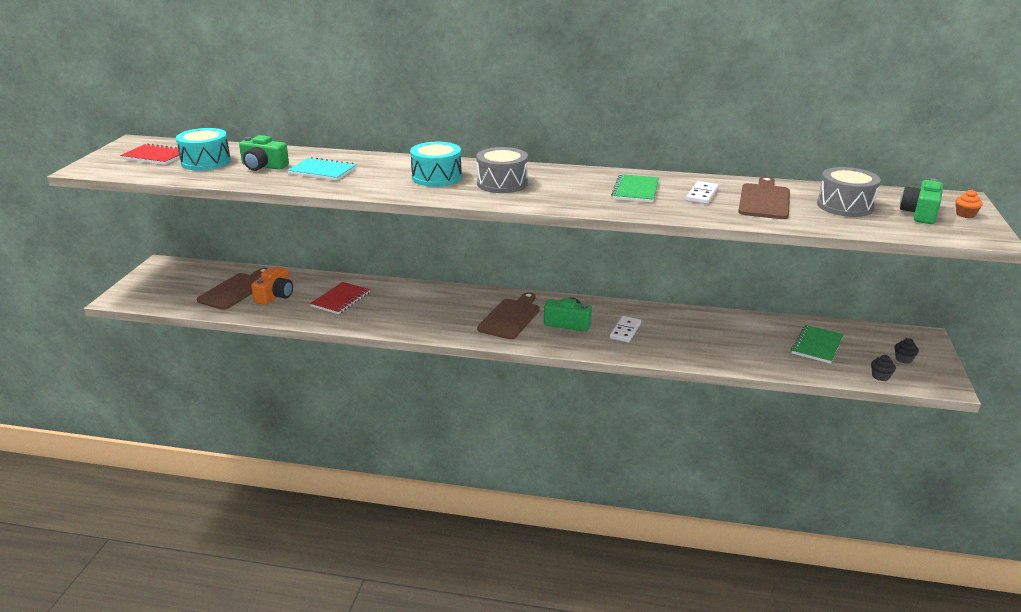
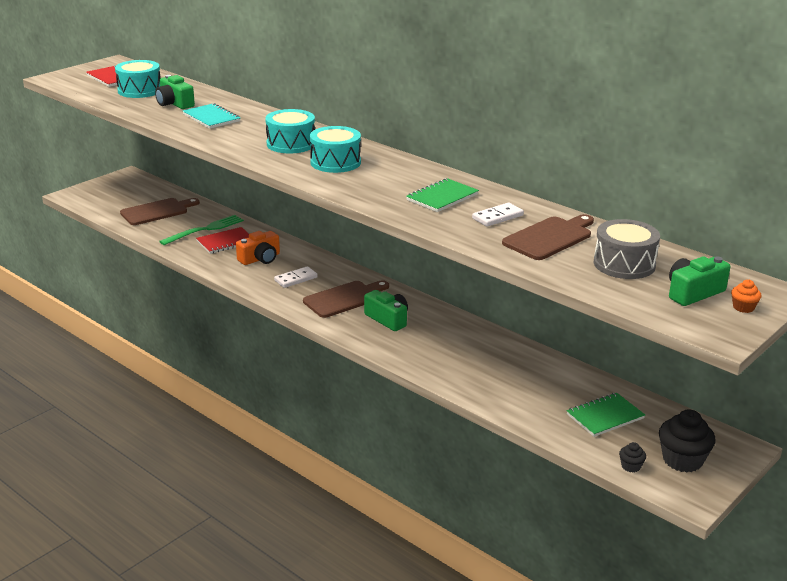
camera: 30 degrees right, 0 degrees up
(275, 295) = (181, 224): orange camera -> orange camera (260, 259)
(306, 294) = (205, 230): none -> green fork
(502, 183) = (335, 162): grey drum -> turquoise drum
(625, 331) = (431, 342): white domino -> white domino (296, 279)
(903, 359) = (682, 460): black cupcake -> black cupcake, size x2.08

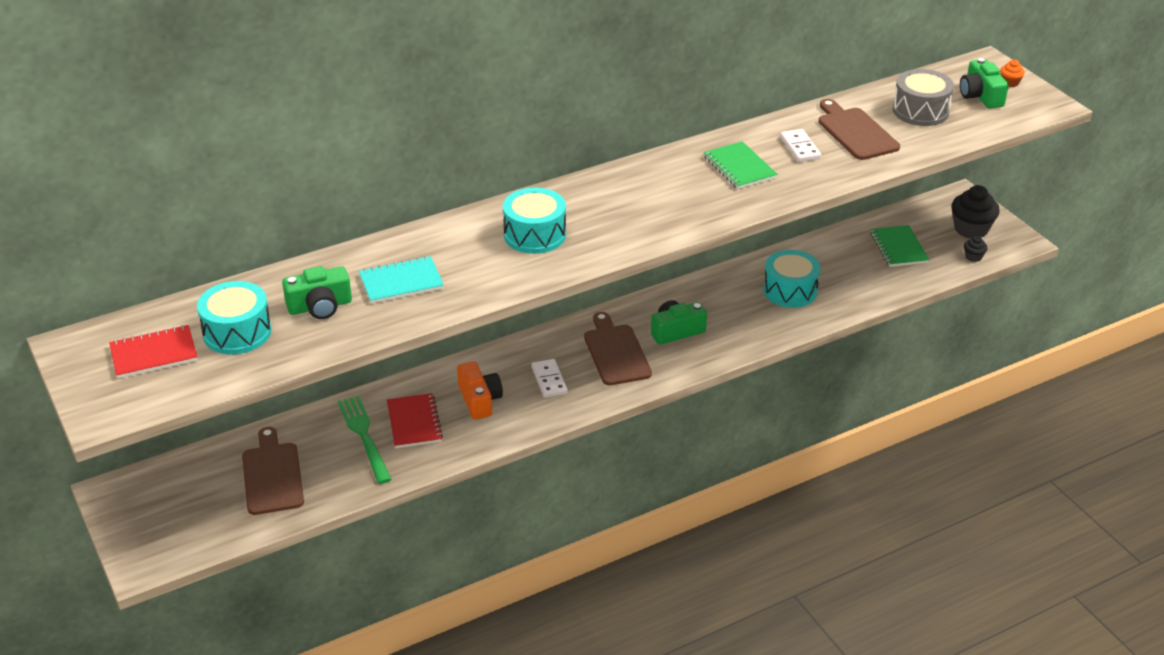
camera: 70 degrees left, 10 degrees up
(335, 162) = (611, 214): turquoise drum -> turquoise drum (790, 290)

